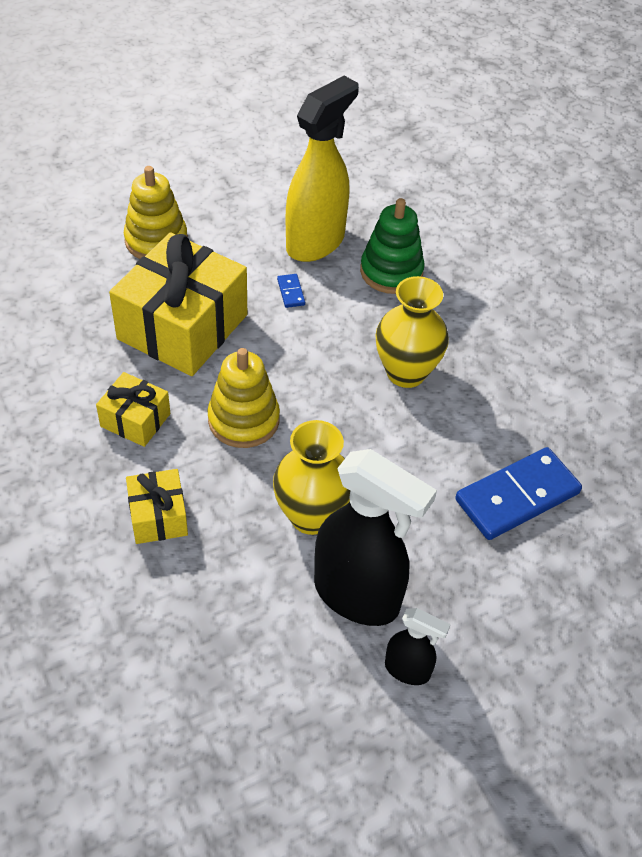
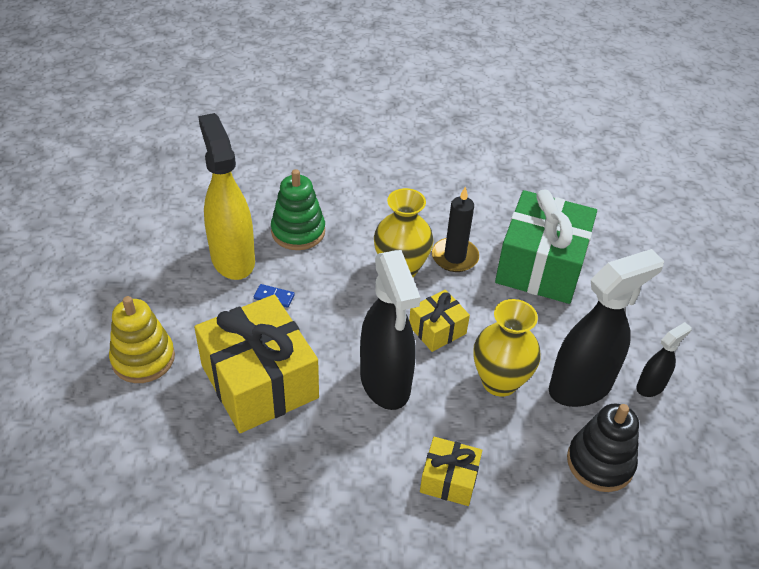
camera: 60 degrees left, 5 degrees down
(135, 420) = (340, 456): yellow gift -> yellow gift (437, 329)
(243, 420) = (385, 383): yellow stacking toy -> black spray bottle
(261, 648) = (600, 462): none -> black stacking toy
(463, 411) = (454, 257): none -> black candle
(517, 497) = (541, 266): blue domino -> green gift

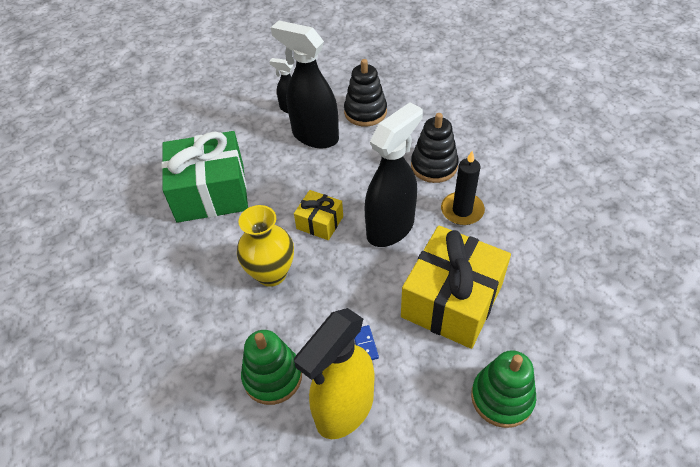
camera: 115 degrees left, 5 degrees up
(143, 358) = (502, 398): yellow stacking toy -> green stacking toy
(449, 479) = (434, 166): yellow gift -> black stacking toy
(454, 257) = (233, 246): black candle -> black candle (462, 210)
(499, 381) = (341, 172): yellow vase -> none

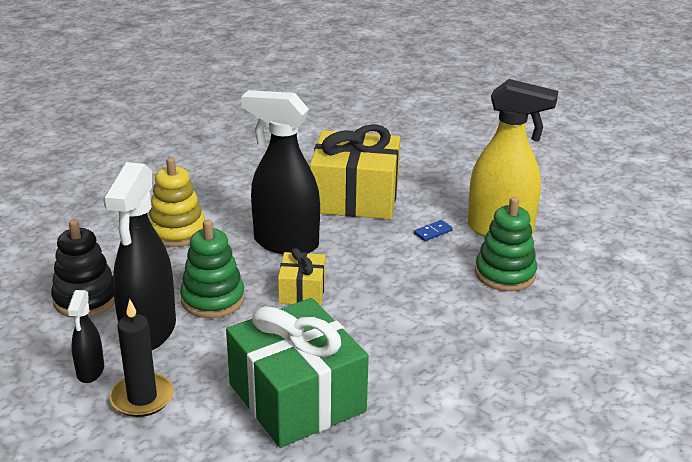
camera: 115 degrees left, 20 degrees down
(271, 273) = (393, 306): yellow vase -> none
(434, 166) = (177, 232): black stacking toy -> yellow stacking toy
(462, 210) = (239, 206): black candle -> black candle (142, 398)
(502, 398) = (430, 166): green stacking toy -> green stacking toy (213, 299)

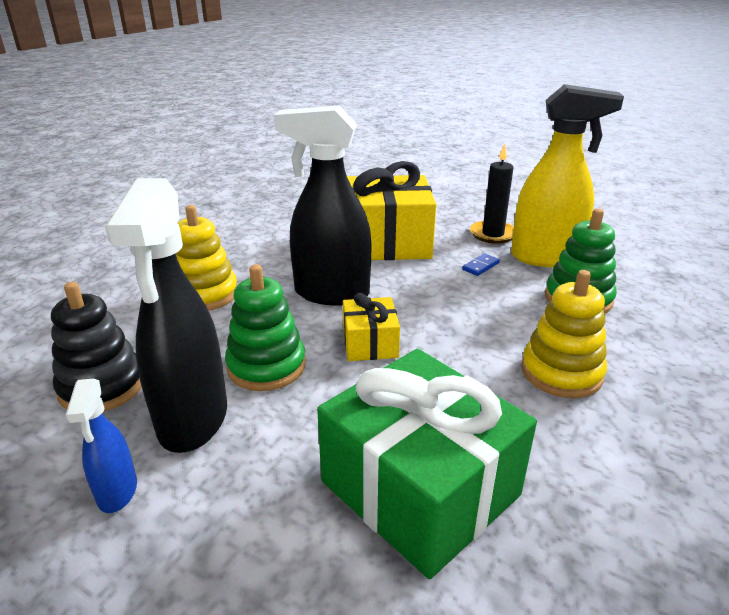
camera: 10 degrees left, 0 degrees up
(90, 371) = (117, 492): black spray bottle -> blue spray bottle
(142, 398) = (201, 524): black candle -> black candle (493, 234)
(448, 334) = (561, 372): none -> yellow stacking toy

